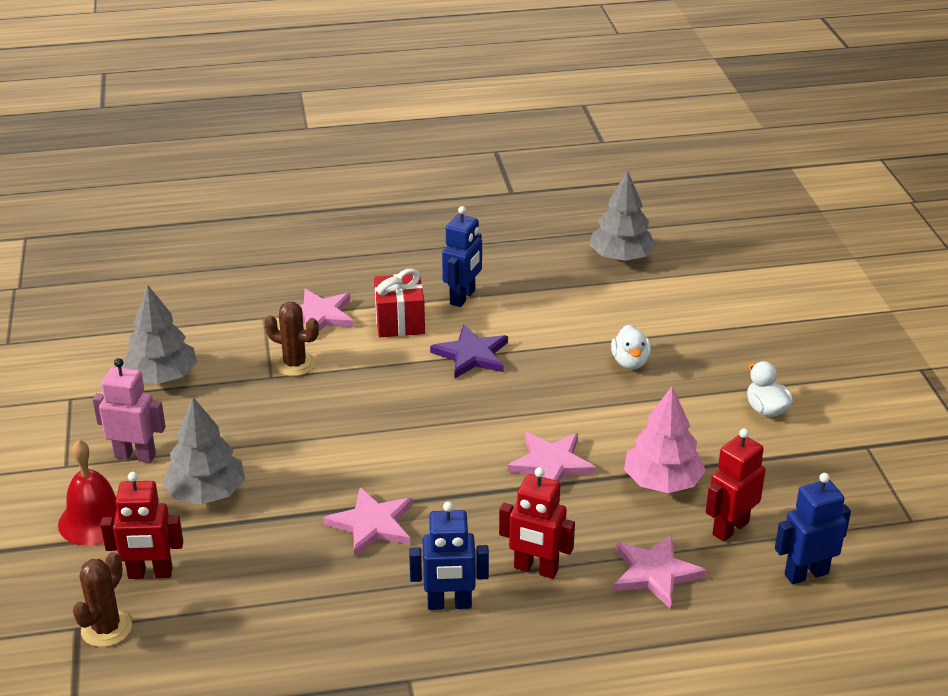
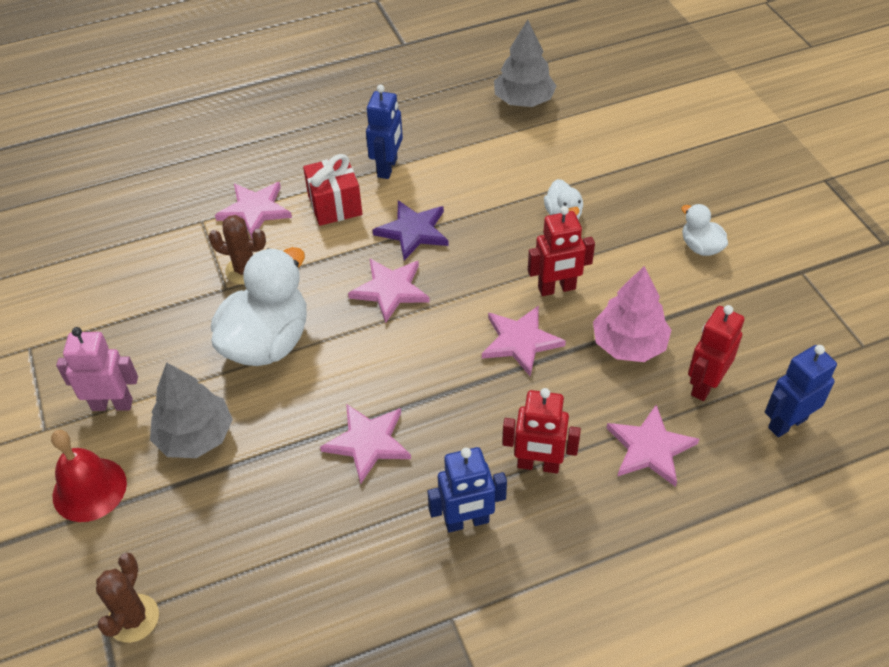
camera: 10 degrees left, 15 degrees up
(150, 573) = (162, 543): red robot -> red robot (557, 288)
(162, 377) = (116, 307): grey tree -> none
(298, 427) = (267, 342): none -> white duck
(433, 401) = (390, 290): none -> pink star

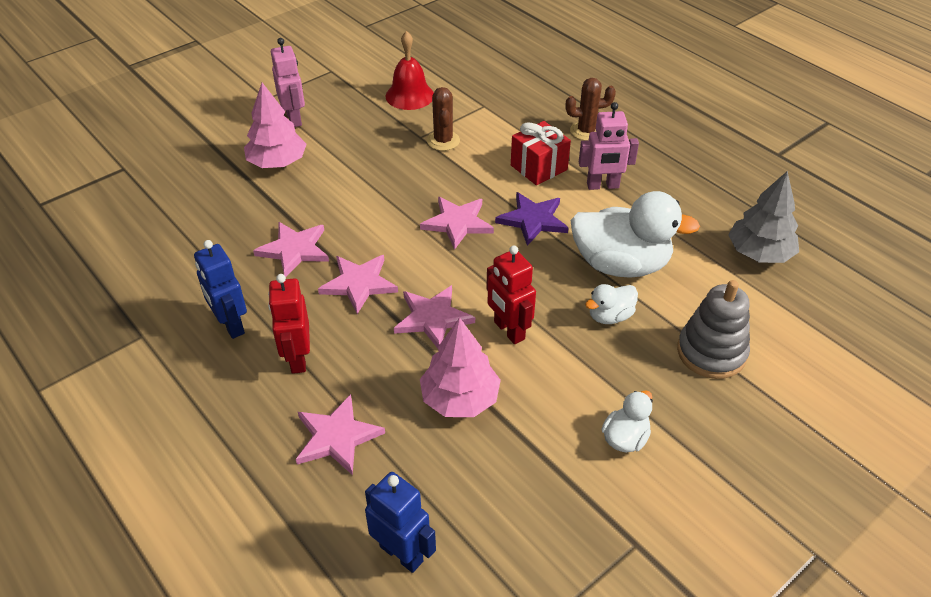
camera: 70 degrees right, 5 degrees down
(89, 489) = (223, 131): red bell -> red bell (409, 95)
(133, 618) = (127, 179): brown cactus -> brown cactus (586, 131)
(195, 436) = (277, 163): grey tree -> pink tree
(255, 210) = (509, 128): pink star -> pink star (359, 284)
(267, 342) = (375, 172): white duck -> white duck (620, 265)
(388, 167) = (603, 186): blue robot -> pink robot
(625, 167) = (711, 352): none -> grey stacking toy
(704, 385) = (429, 470): red robot -> none

